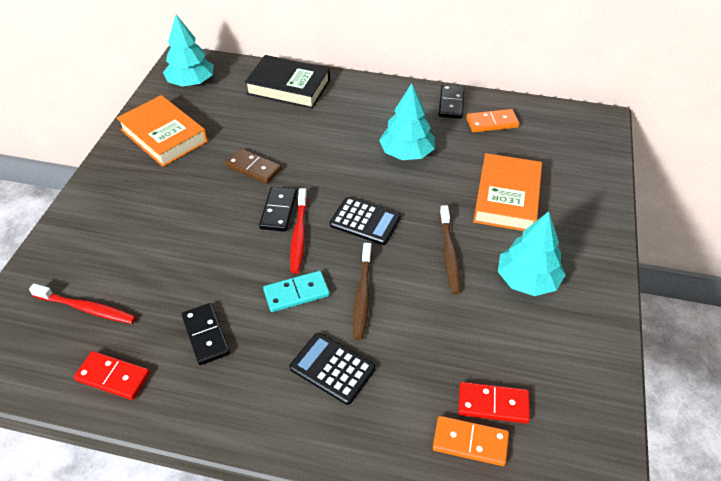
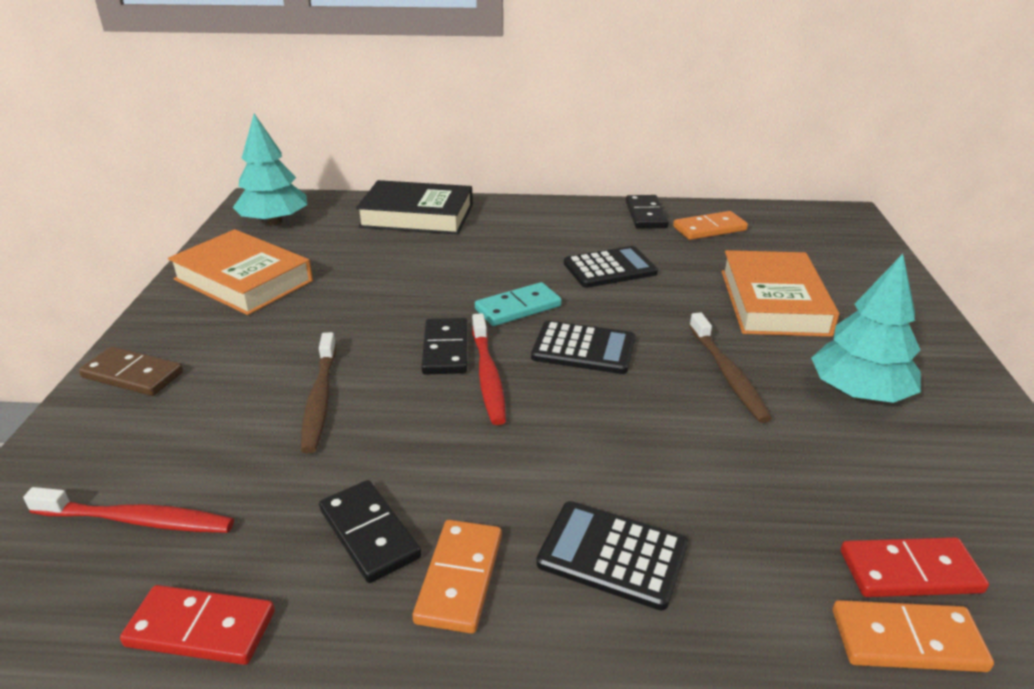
camera: 10 degrees left, 15 degrees down
(247, 369) = (460, 578): none -> orange domino
(253, 168) = (391, 304): brown domino -> brown domino (133, 375)
(296, 293) = (510, 452): turquoise domino -> turquoise domino (518, 307)
(362, 295) = (619, 442): brown toothbrush -> brown toothbrush (320, 399)
(406, 153) = (610, 268): turquoise tree -> black calculator

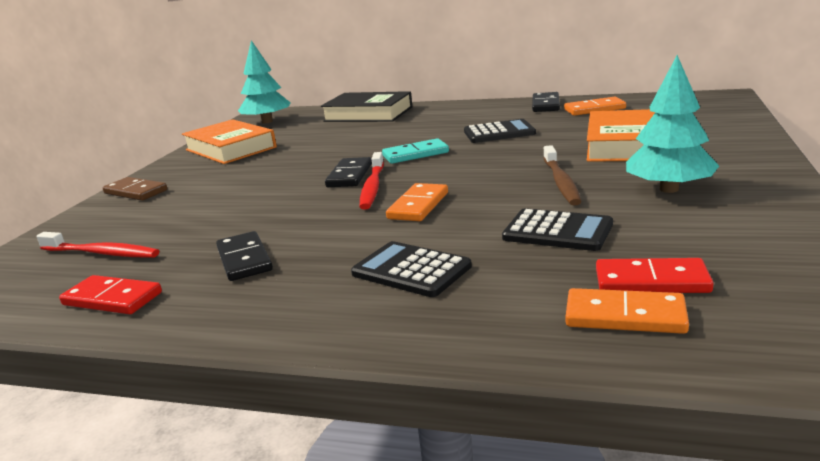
camera: 15 degrees right, 10 degrees down
(320, 399) = (248, 200): brown toothbrush -> none
(460, 578) = (293, 280): orange domino -> orange domino (418, 206)
(583, 348) = (453, 172): black calculator -> black calculator (557, 231)

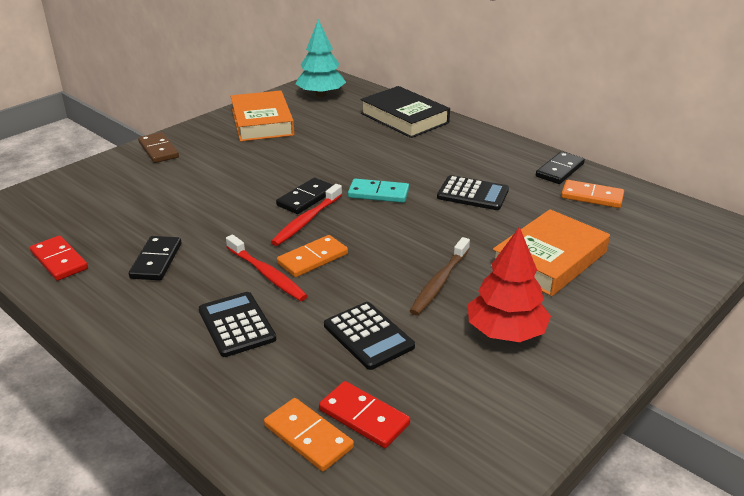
camera: 25 degrees right, 10 degrees up
(101, 253) = (88, 211): red toothbrush -> red toothbrush (267, 274)
(669, 189) = (506, 332): turquoise tree -> red tree

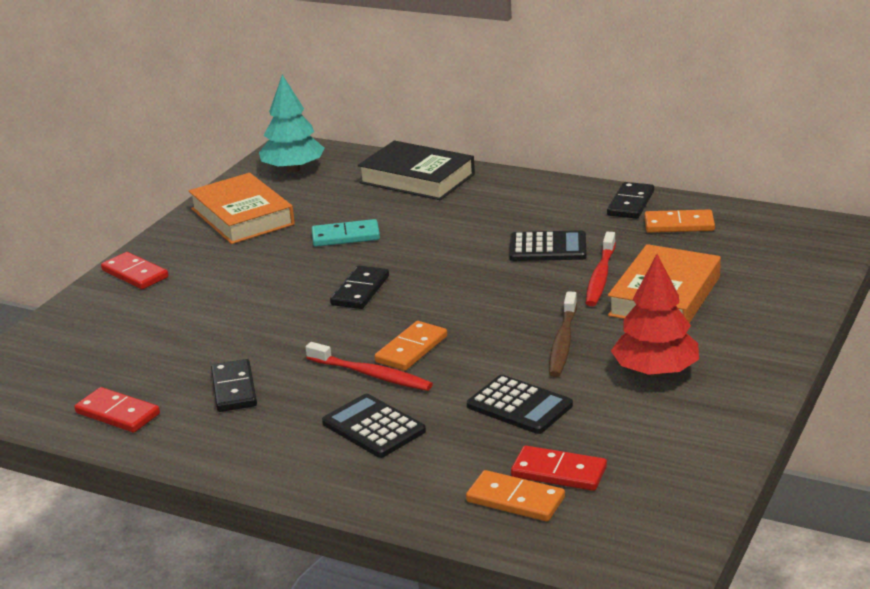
camera: 15 degrees left, 5 degrees down
(159, 150) = (135, 274): brown domino -> red domino
(306, 221) = (377, 313): red toothbrush -> red toothbrush (600, 276)
(378, 193) = (441, 268): turquoise domino -> turquoise domino (345, 236)

